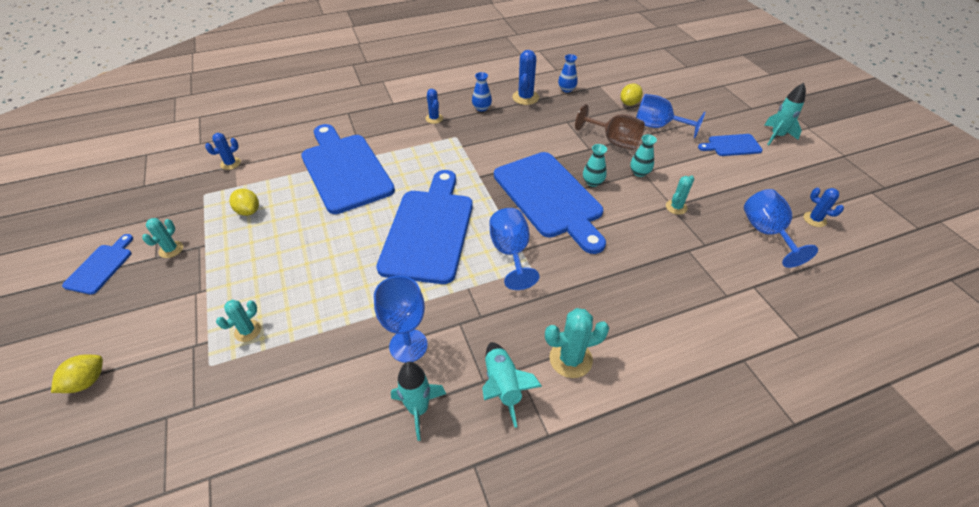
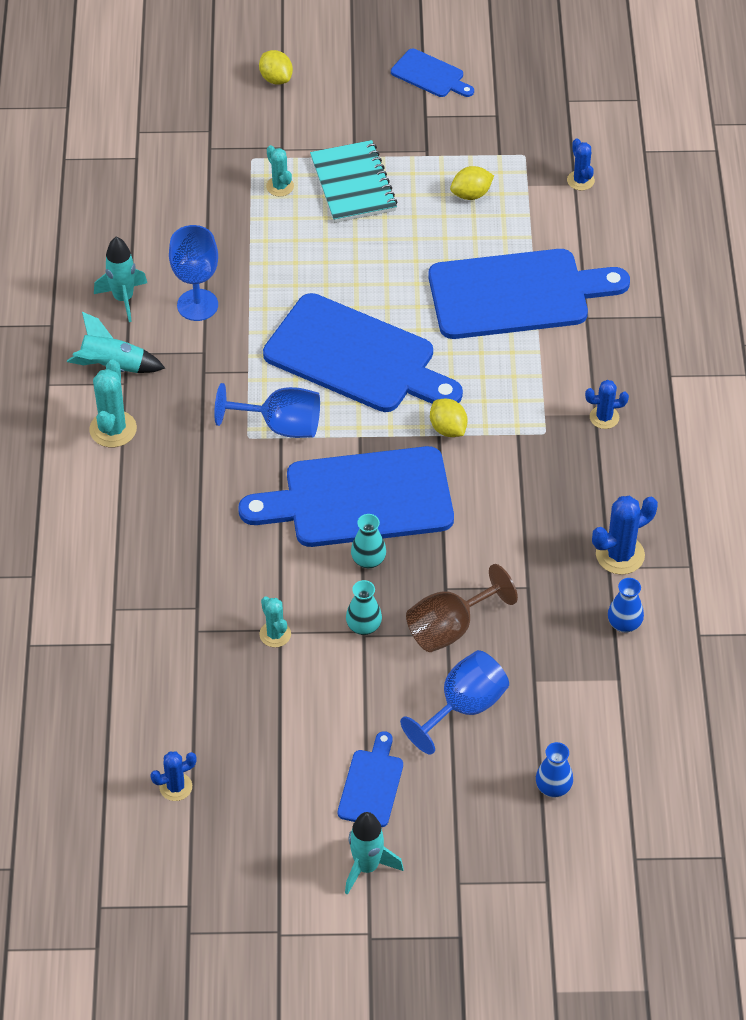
camera: 110 degrees right, 5 degrees up
(171, 249) = (432, 128): turquoise cactus -> none
(242, 281) = (353, 184): none -> turquoise notebook
(481, 108) = (610, 485): blue vase -> blue vase (553, 787)
(525, 97) = (620, 555): blue cactus -> blue cactus turned 60 degrees counterclockwise
(629, 103) = (545, 698): yellow lemon -> yellow lemon (448, 429)
(766, 233) = (181, 712): blue goblet -> none

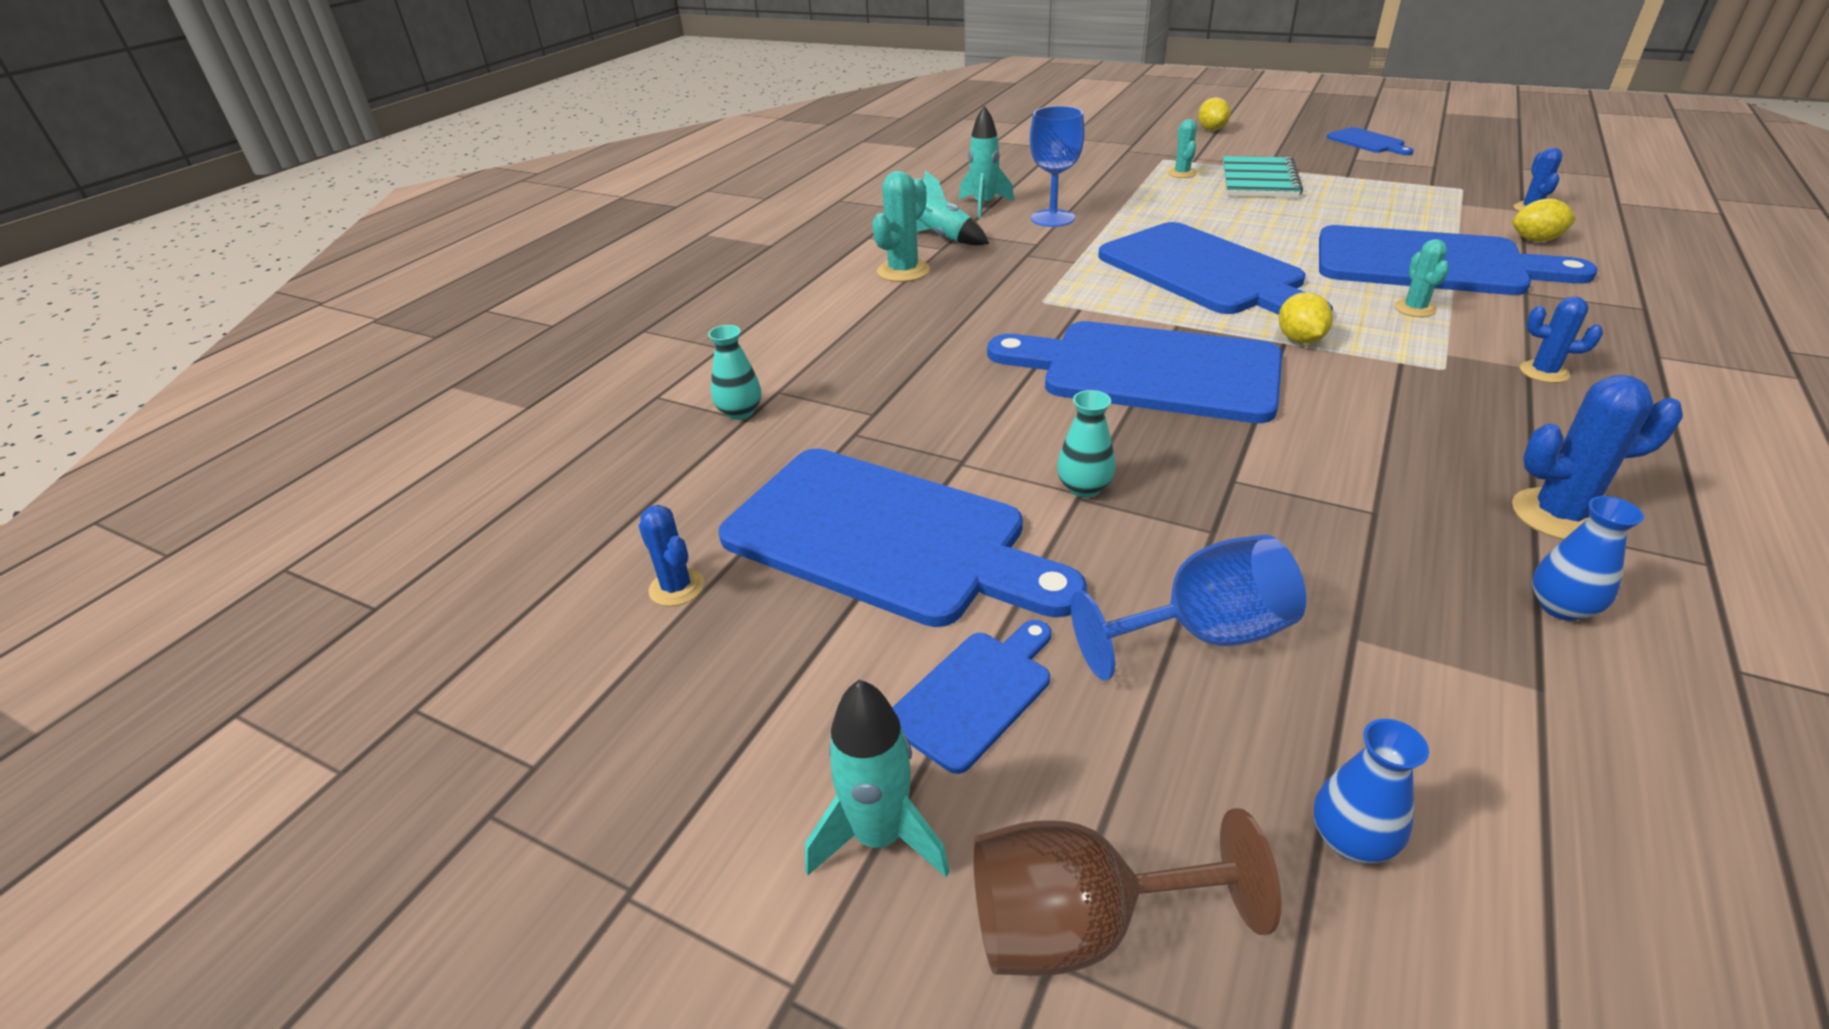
camera: 30 degrees right, 15 degrees down
(175, 787) = (676, 587): blue cactus -> blue cactus turned 45 degrees clockwise
(270, 708) = (886, 538): none -> blue cutting board
(275, 634) = (952, 463): turquoise cactus -> turquoise cactus (1415, 309)
(281, 426) = (1086, 300): blue goblet -> none
(368, 560) = (1129, 425): turquoise vase -> turquoise vase (740, 412)
(450, 627) = (1221, 525): brown goblet -> brown goblet (1079, 924)
(471, 194) = (1390, 200): yellow lemon -> yellow lemon (1535, 240)

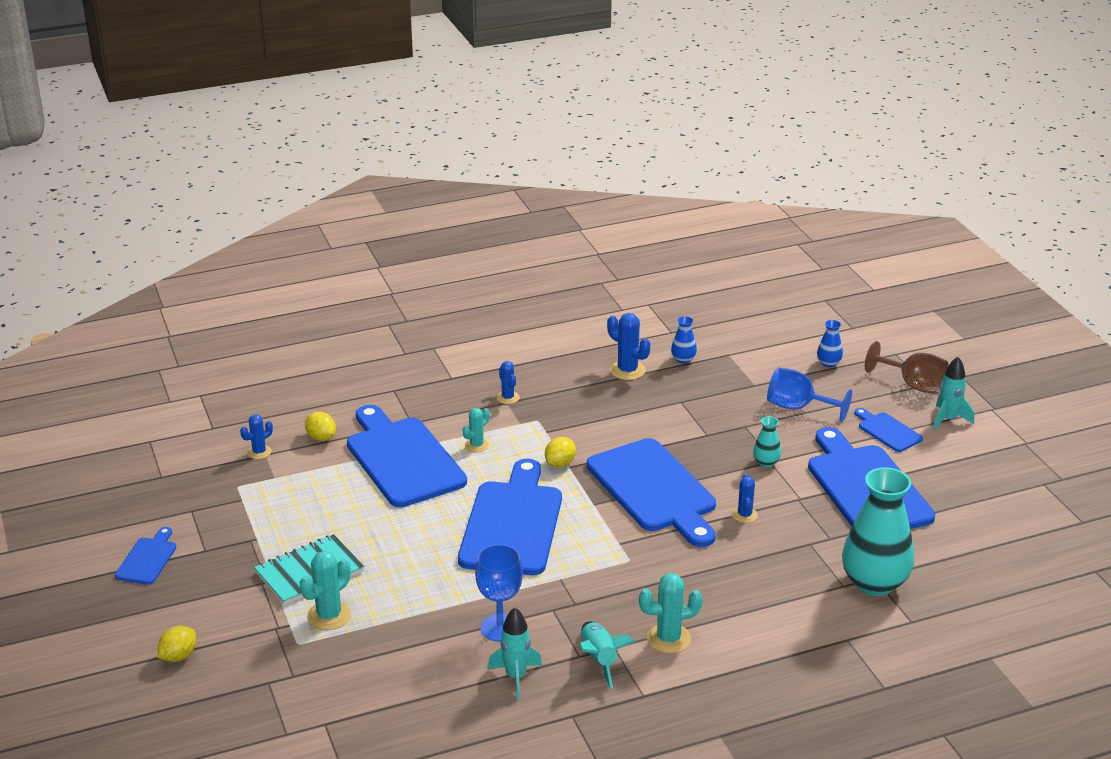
camera: 140 degrees left, 5 degrees down
(676, 587) = (964, 513): blue cactus -> blue cactus (744, 515)
(740, 412) = (874, 583): turquoise vase -> turquoise vase, size x2.30
(975, 694) = (887, 431): blue cutting board -> blue cutting board turned 60 degrees clockwise
(1182, 173) = (329, 616): turquoise cactus -> turquoise cactus, size x1.58

